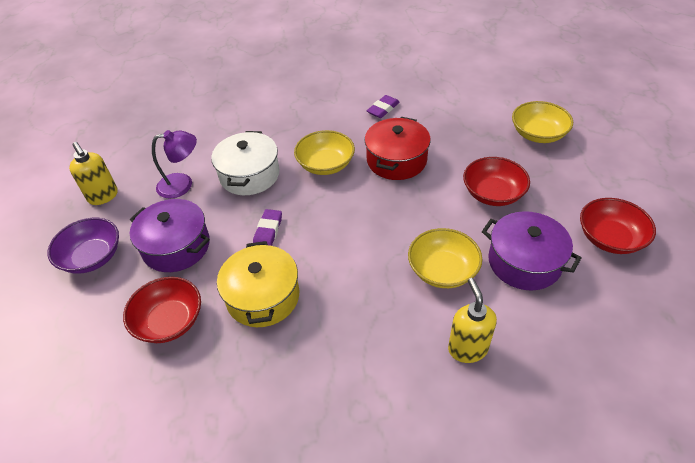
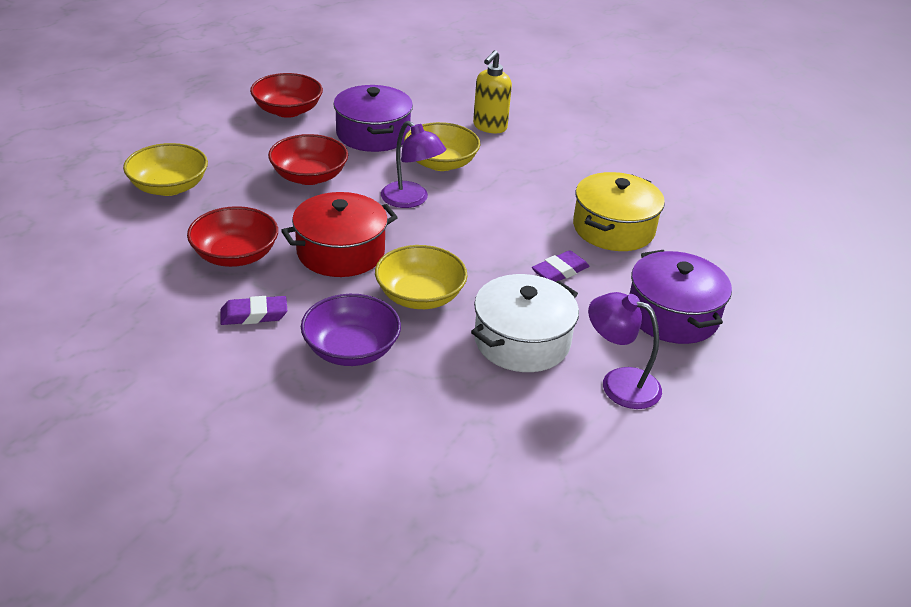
camera: 145 degrees left, 10 degrees down
(92, 257) = (782, 361): purple bowl -> purple bowl (351, 349)
(103, 196) = (743, 436): yellow soap dispenser -> none
(169, 321) = (716, 258): red bowl -> red bowl (235, 255)
(413, 221) = (411, 200): none -> purple lamp

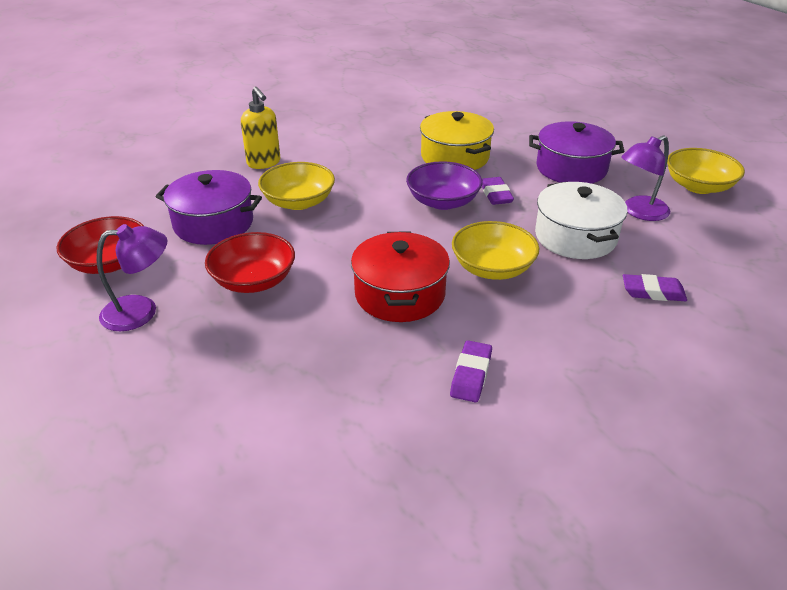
camera: 60 degrees left, 0 degrees up
(169, 187) = (183, 387): yellow bowl -> yellow bowl (698, 186)
(235, 255) = (360, 364): red bowl -> none
(351, 349) = (551, 326): purple bowl -> purple bowl (443, 201)
(411, 200) = (345, 233): purple lamp -> purple lamp (141, 311)
(457, 412) = (653, 292): none -> purple eraser

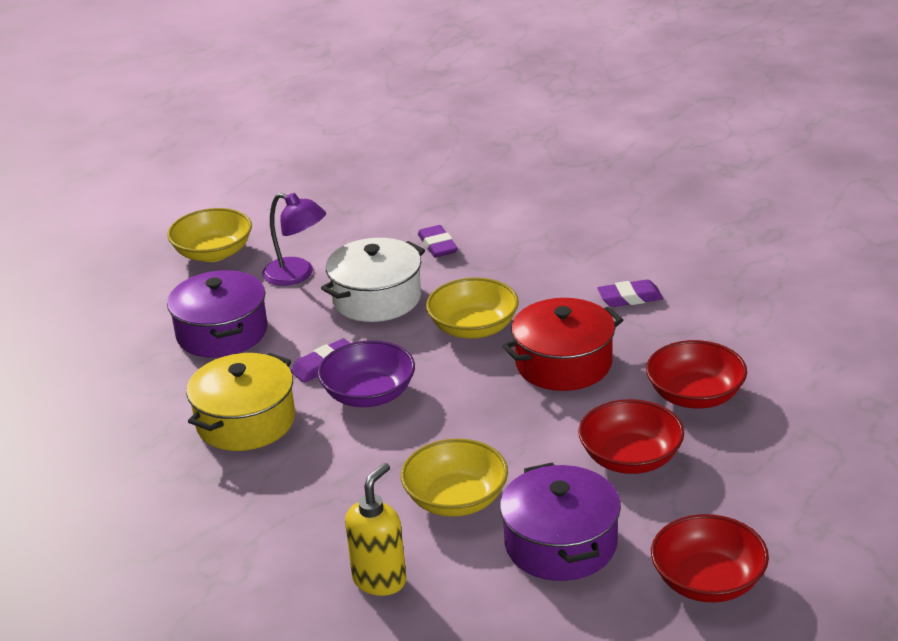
camera: 115 degrees left, 5 degrees down
(141, 311) = (749, 505): purple lamp -> none
(286, 346) = (695, 395): none -> red bowl

